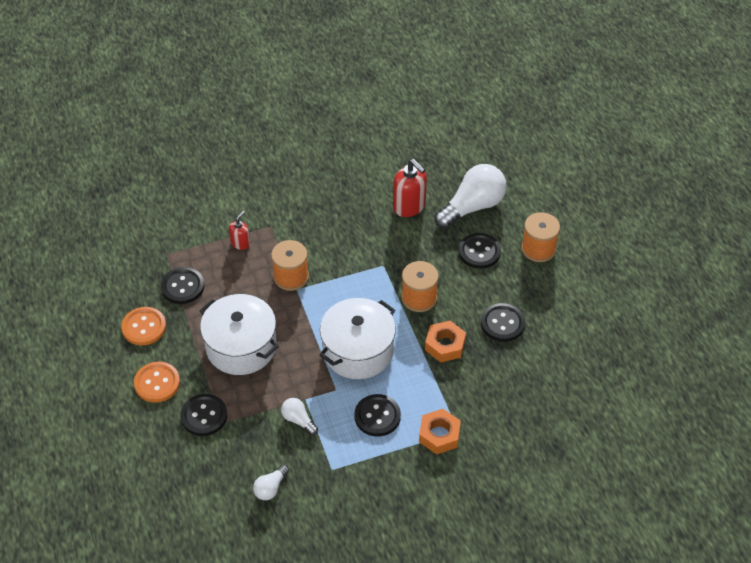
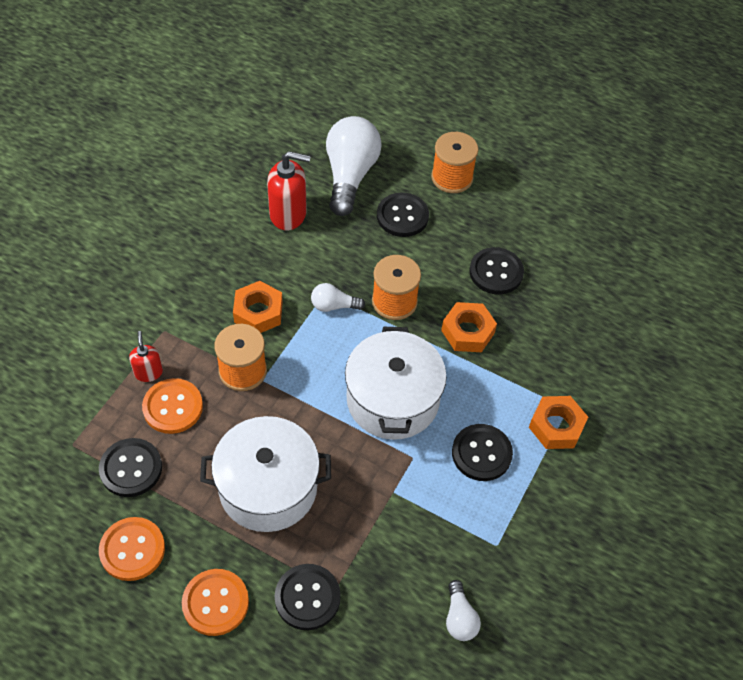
camera: 45 degrees left, 5 degrees up
(235, 270) = (173, 407): none -> orange button
(298, 420) = (410, 520): white light bulb -> white light bulb (334, 306)
(333, 251) = (258, 312): none -> orange nut

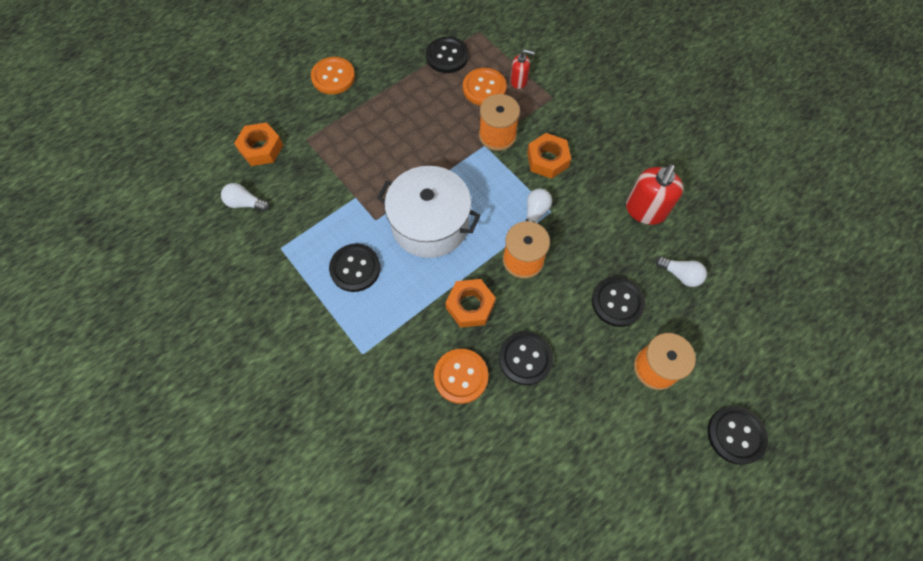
camera: 115 degrees right, 10 degrees up
(132, 550) = (390, 45): orange button -> orange button (461, 376)
(268, 487) = (396, 124): white pot -> none
(307, 597) = (309, 123): black button -> black button (735, 435)
(350, 176) = (680, 275): white light bulb -> white light bulb, size x0.48
(556, 426) = (350, 336): orange nut -> orange nut (261, 148)

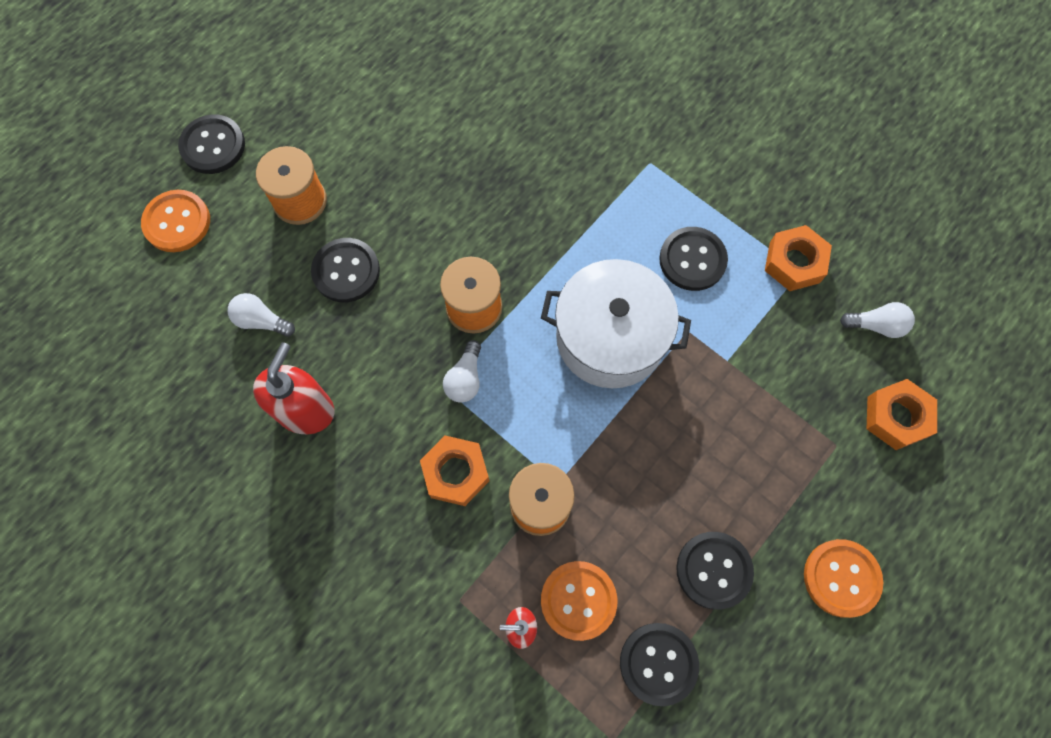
camera: 170 degrees right, 5 degrees up
(461, 376) = (529, 156): orange button -> orange button (177, 222)
(470, 306) = (533, 237): orange nut -> orange nut (794, 262)
(525, 358) = (456, 187): black button -> black button (713, 570)

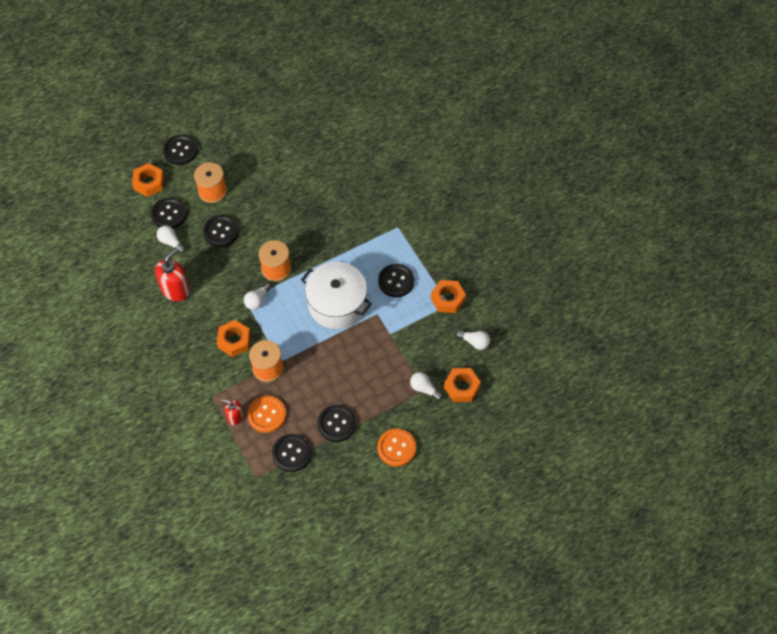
camera: 20 degrees right, 10 degrees down
(177, 222) = (149, 183): orange button -> orange nut
(237, 269) = (169, 214): none -> black button
(835, 443) = (424, 389): none -> white light bulb

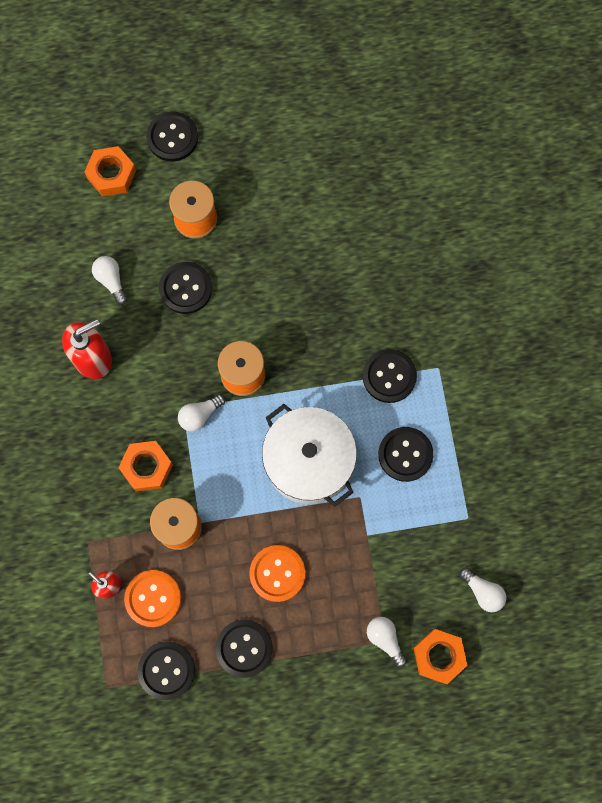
camera: 20 degrees right, 15 degrees up
(169, 214) = (123, 235): black button -> black button (389, 376)
(396, 448) = (314, 716): orange button -> orange button (277, 573)
(447, 299) = (469, 509): orange nut -> none

